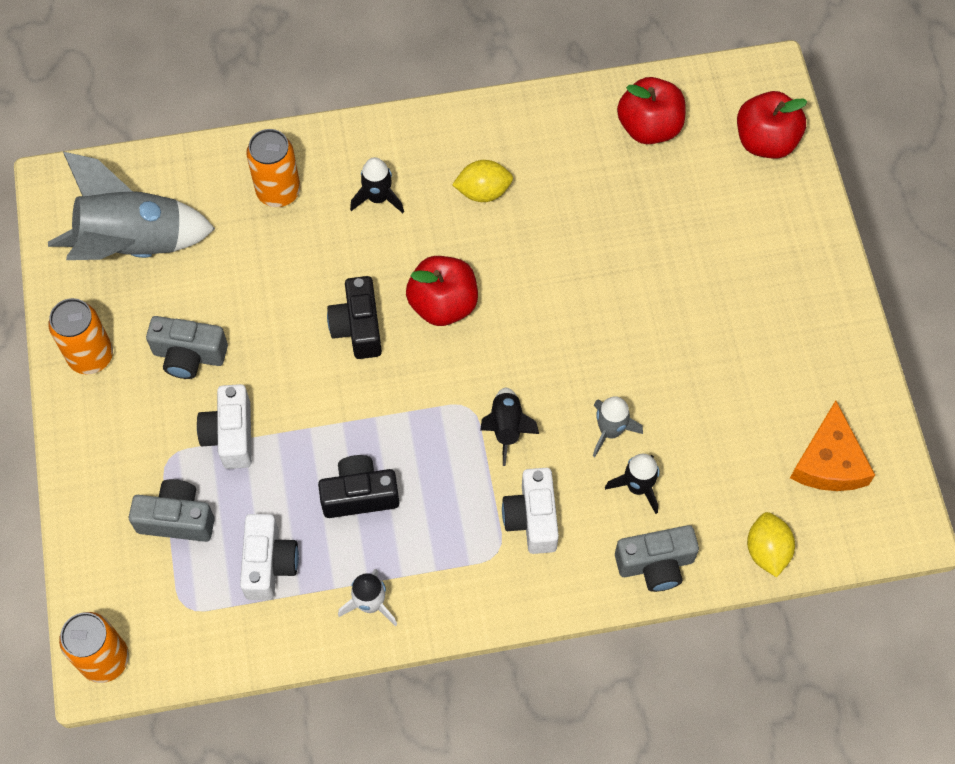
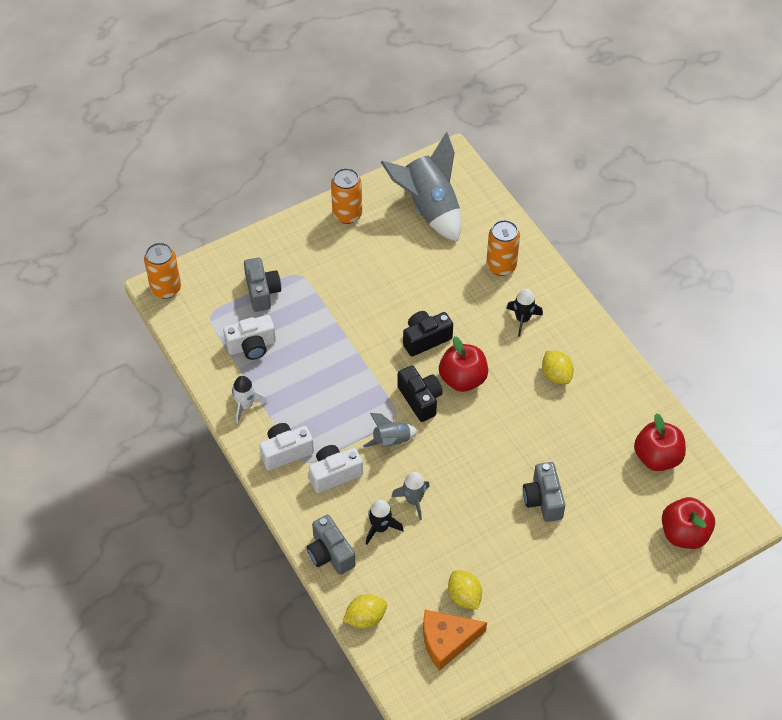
camera: 70 degrees right, 10 degrees down
(189, 355) = (368, 261): grey camera -> grey camera (543, 500)
(231, 435) = (325, 299): white camera -> white camera (285, 452)
(359, 495) = (313, 377): black camera -> black camera (420, 399)
(507, 427) = (391, 441): black rocket -> grey rocket
(773, 419) = (464, 596): none -> yellow lemon

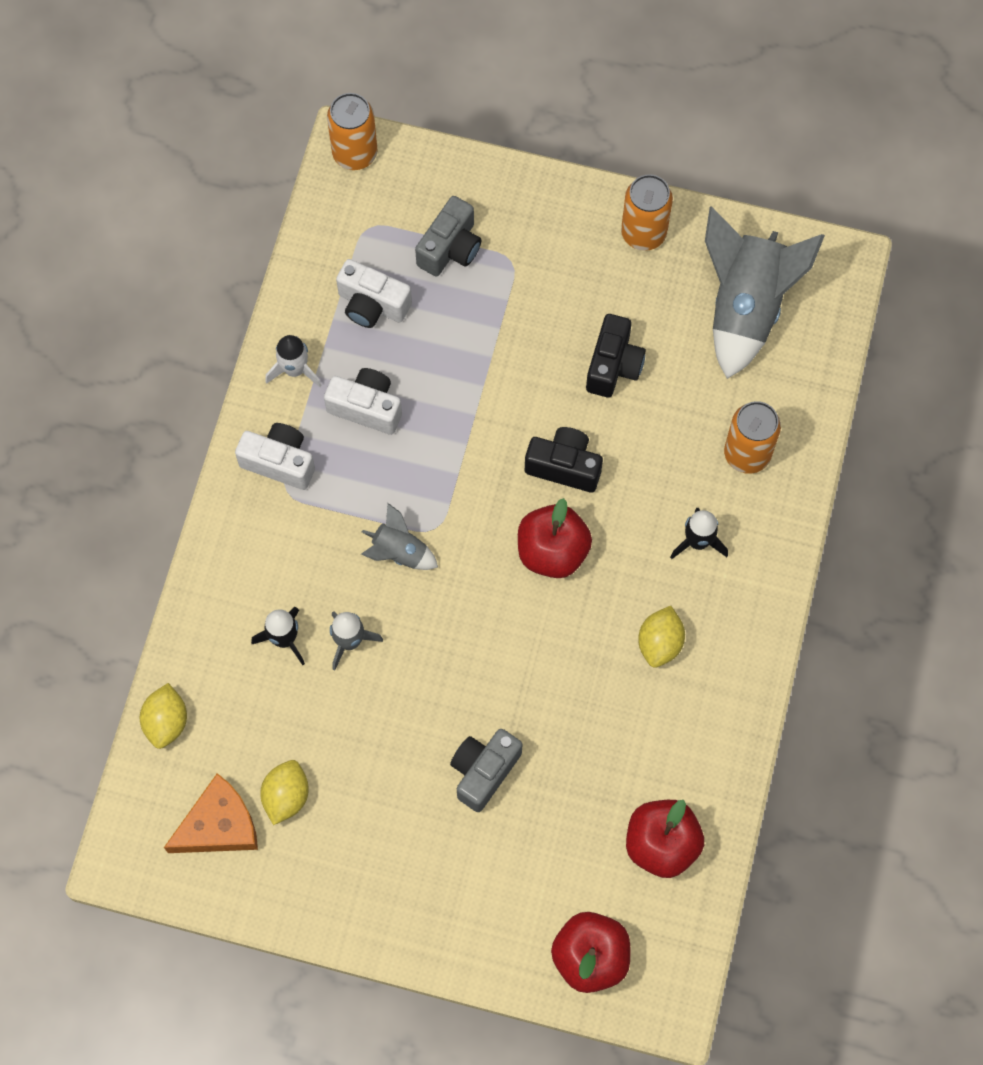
camera: 45 degrees right, 15 degrees up
(330, 553) = (205, 618): grey camera -> none
(334, 474) = (302, 534): white camera -> white camera (366, 407)
(365, 618) = (166, 722): yellow lemon -> yellow lemon turned 75 degrees clockwise
(420, 399) = (481, 533): black camera -> black camera (613, 365)
(447, 640) = (219, 825): orange cheese -> orange cheese turned 120 degrees clockwise

